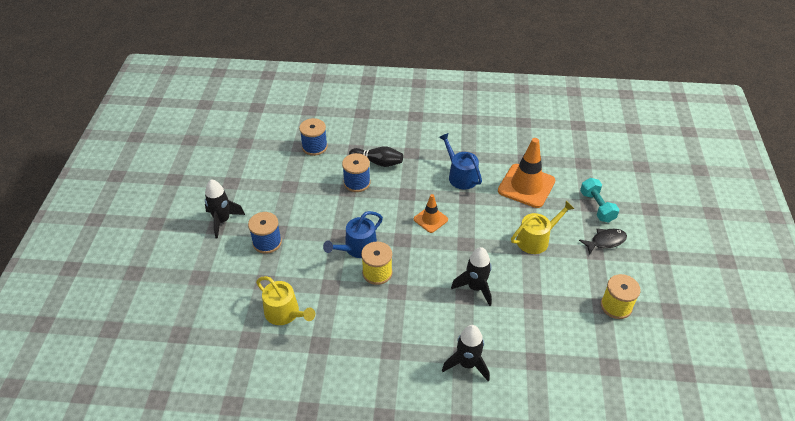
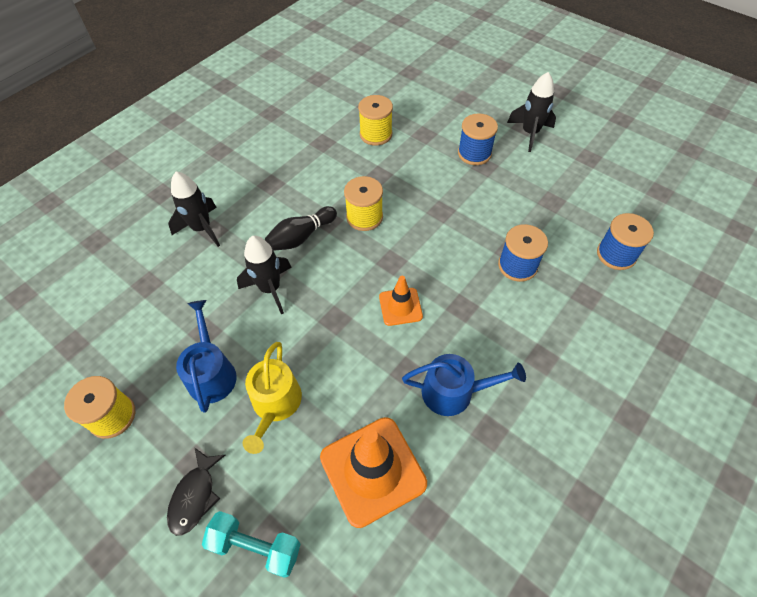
camera: 125 degrees right, 10 degrees up
(285, 313) = (376, 134): yellow watering can -> yellow spool
(357, 248) = (411, 217): blue watering can -> blue watering can (211, 373)
(378, 162) = (544, 307): black bowling pin -> black bowling pin (301, 237)

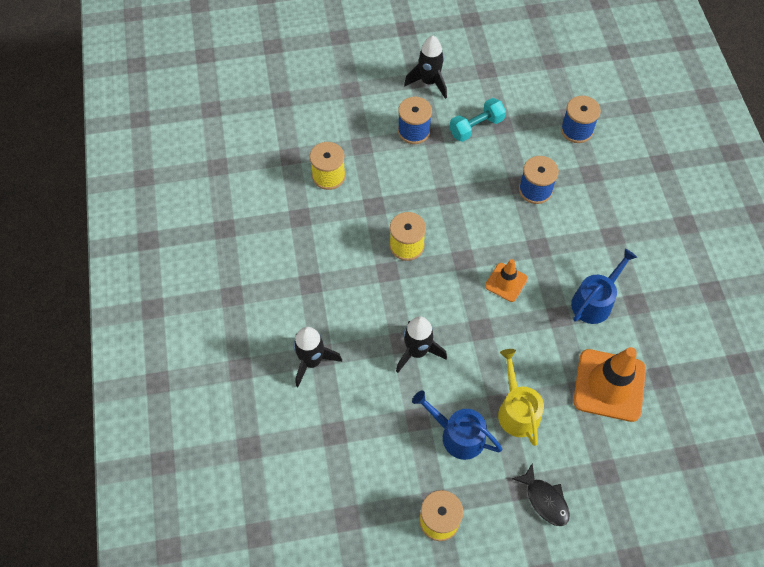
camera: 50 degrees left, 5 degrees up
(256, 546) = (606, 483): turquoise dumbbell -> turquoise dumbbell (476, 127)
(275, 404) = (517, 410): yellow watering can -> yellow watering can turned 150 degrees counterclockwise
(301, 237) = (386, 299): black bowling pin -> none

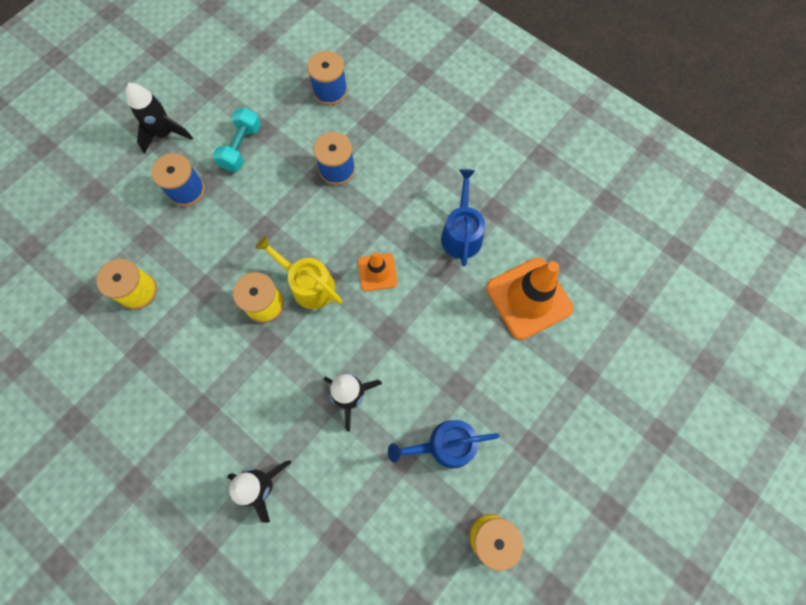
camera: 40 degrees left, 10 degrees up
(517, 410) = (475, 381): yellow watering can -> yellow watering can (308, 285)
(545, 500) = (558, 442): black fish -> none

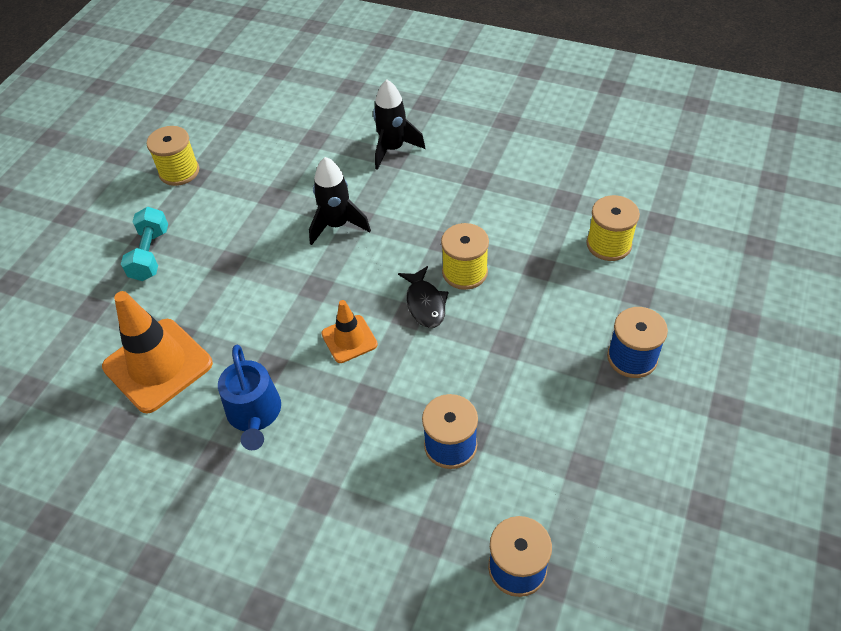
camera: 165 degrees right, 20 degrees down
(165, 134) = (715, 418): black rocket -> none
(241, 147) = (599, 434): turquoise dumbbell -> turquoise dumbbell (150, 254)
(308, 285) = (425, 303): yellow watering can -> black fish
(445, 445) = (232, 217): blue watering can -> none

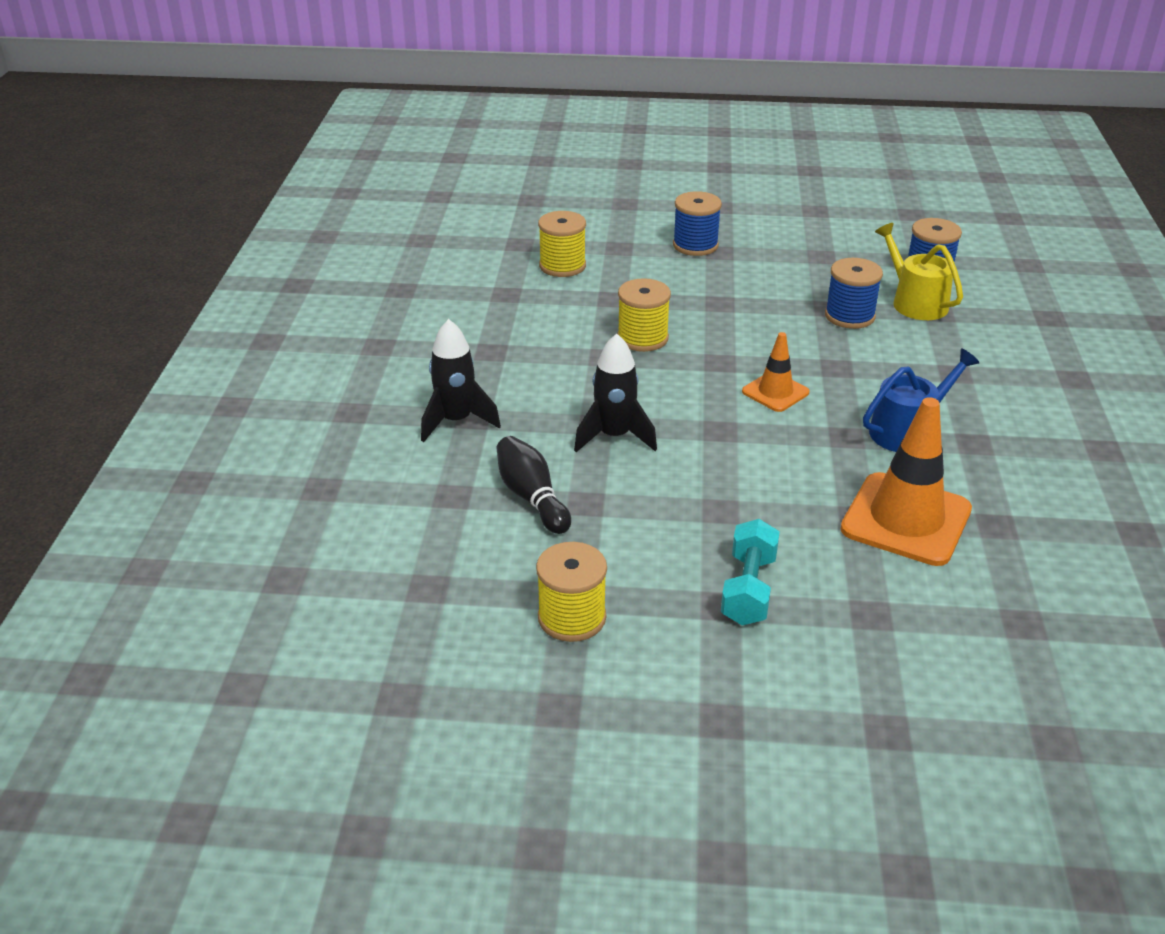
camera: 110 degrees left, 15 degrees down
(150, 254) = (748, 589): turquoise dumbbell -> turquoise dumbbell turned 60 degrees counterclockwise
(292, 172) = (532, 498): none -> black bowling pin
(425, 303) = (699, 355): black fish -> none
(458, 522) = (915, 302): none -> yellow watering can

